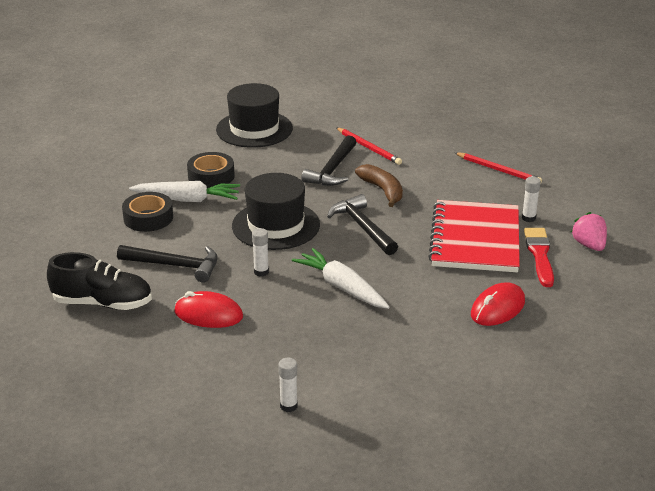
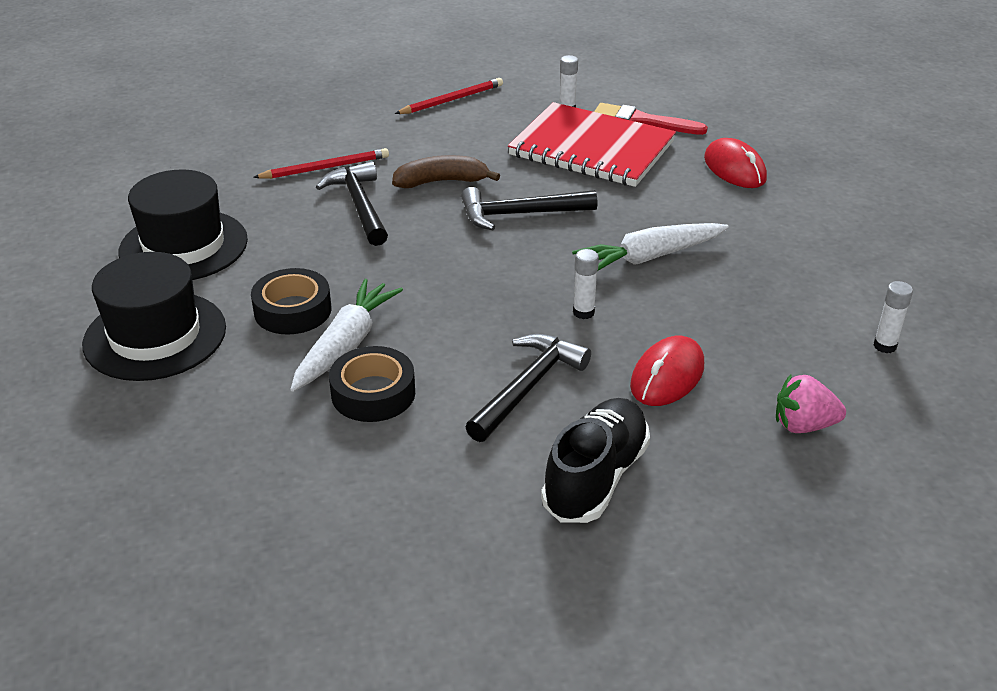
camera: 70 degrees left, 5 degrees up
(276, 225) = (473, 278): black hat -> black hat (155, 336)
(332, 169) = (359, 206): black hammer -> black hammer turned 150 degrees counterclockwise
(589, 245) = (639, 91): pink strawberry -> pink strawberry (803, 425)

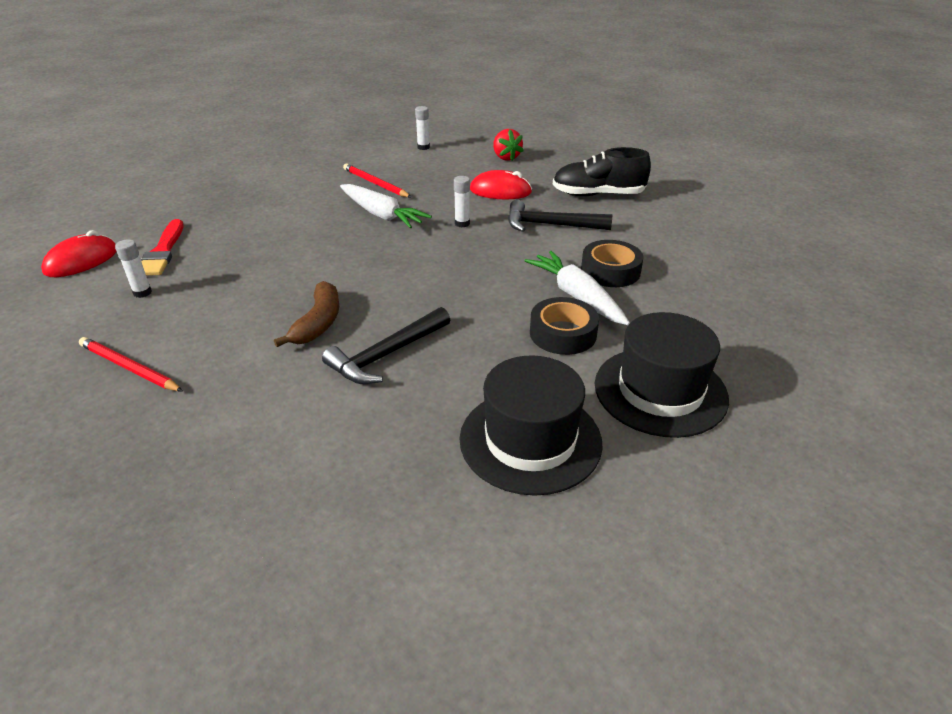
camera: 115 degrees left, 0 degrees up
(325, 168) = (323, 404): red pencil -> red pencil (375, 183)
(346, 345) = (577, 296): white carrot -> white carrot turned 60 degrees clockwise
(441, 181) = (318, 323): brown banana -> brown banana turned 135 degrees counterclockwise
(520, 214) = (353, 272): black hammer -> none
(592, 149) = (225, 264): red notebook -> none
(734, 169) = (239, 205): red mouse -> red mouse (81, 261)
(803, 425) = (506, 157): pink strawberry -> red strawberry

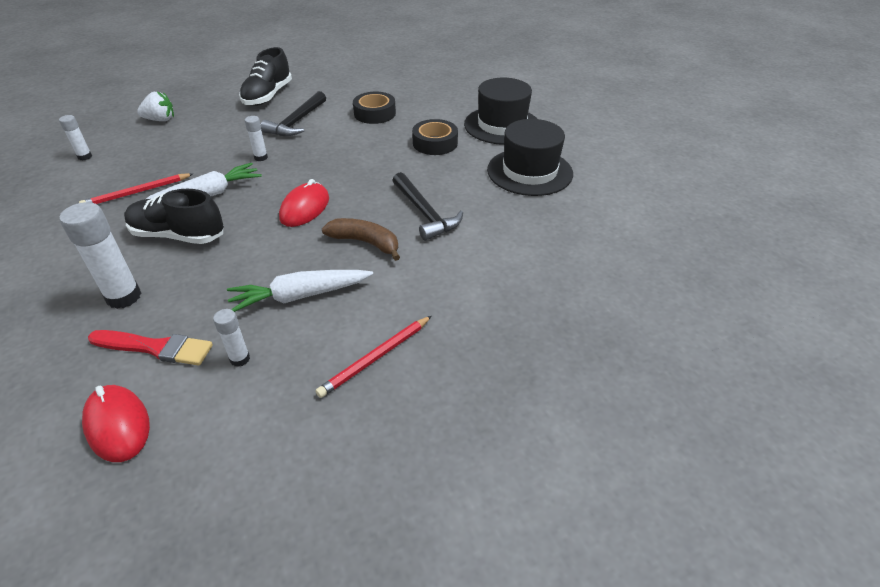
camera: 75 degrees left, 5 degrees up
(227, 221) = (124, 297): none -> white glue stick
(313, 219) = (178, 235): none -> black shoe
(500, 191) = (221, 132): red mouse -> red mouse (305, 208)
(506, 157) = (160, 120): red strawberry -> white strawberry
(577, 296) = (397, 130): white carrot -> white carrot (300, 296)

